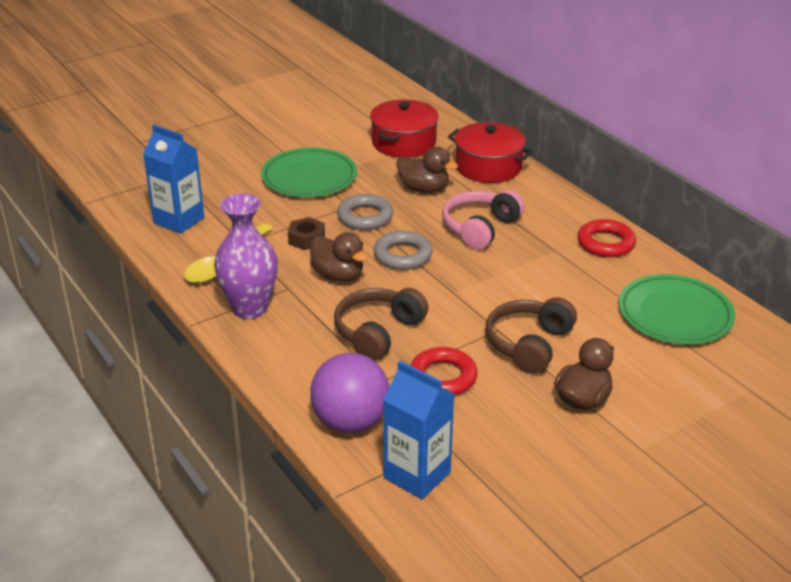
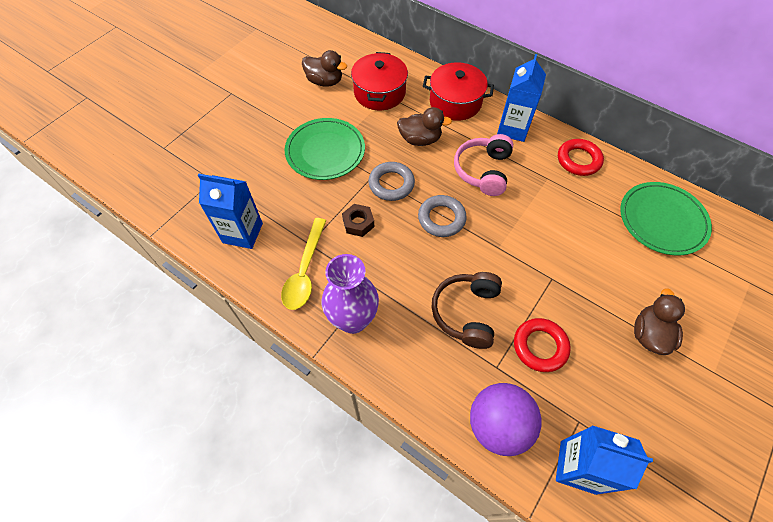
camera: 20 degrees left, 25 degrees up
(338, 275) = (404, 257): brown duck -> brown duck (325, 81)
(529, 344) = (582, 287): brown headphones -> none
(542, 202) = (512, 129): none -> blue carton

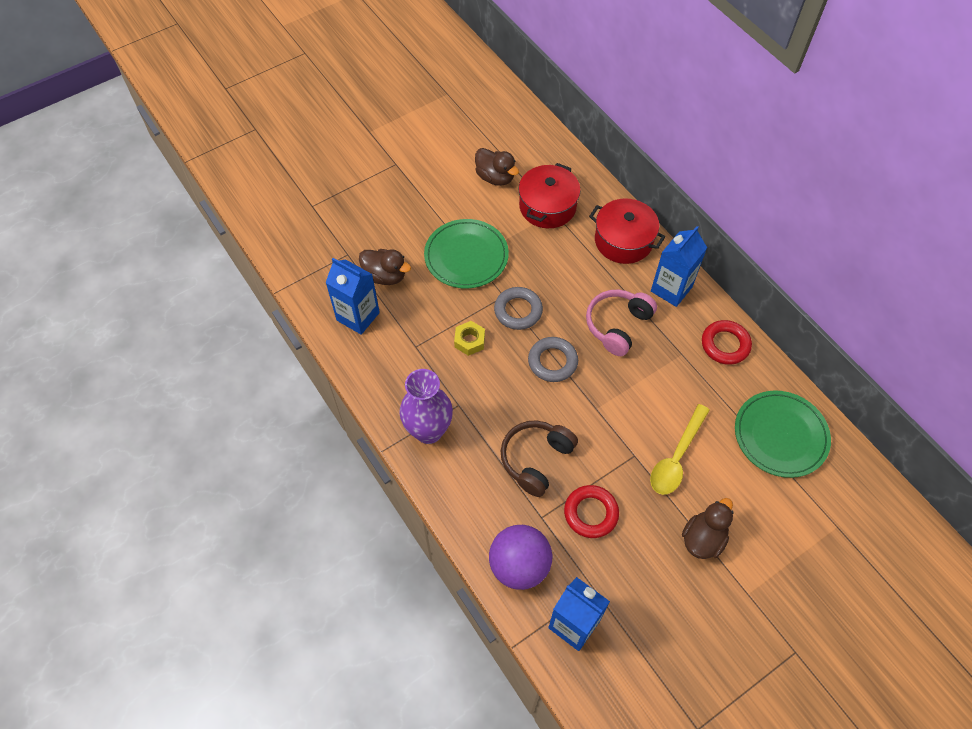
camera: 20 degrees right, 0 degrees up
(305, 271) = (402, 371): yellow spoon -> yellow spoon (676, 457)
(358, 223) = (469, 341): brown nut -> yellow nut
(420, 139) = (567, 272): brown duck -> brown duck (385, 276)

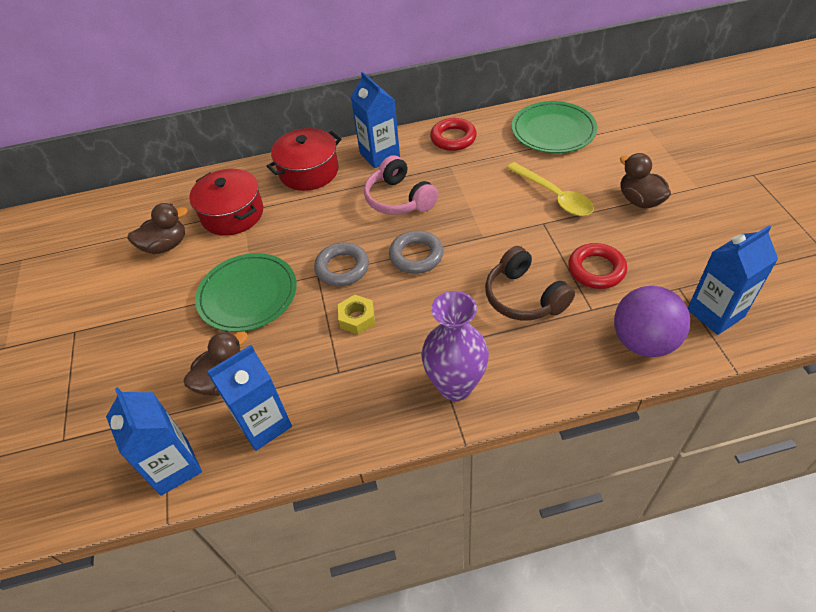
camera: 65 degrees left, 10 degrees down
(311, 278) = (174, 467): none -> blue carton

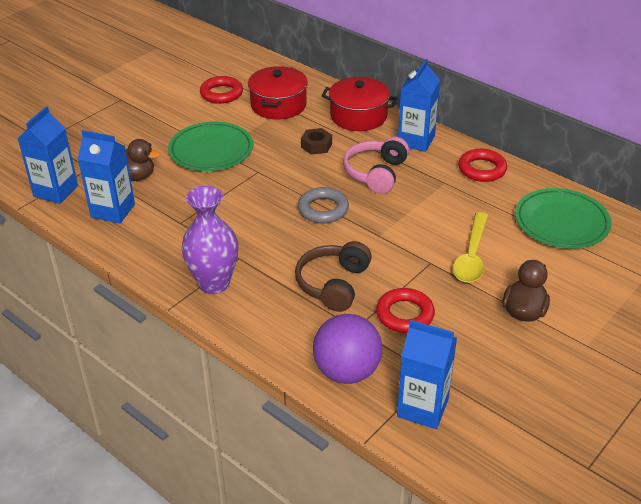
camera: 50 degrees right, 10 degrees down
(166, 245) = (221, 94): brown duck -> red ring
(321, 217) = (316, 145): none -> brown nut
(342, 268) = (275, 179): grey ring -> none
(357, 318) = (234, 209): yellow nut -> none

